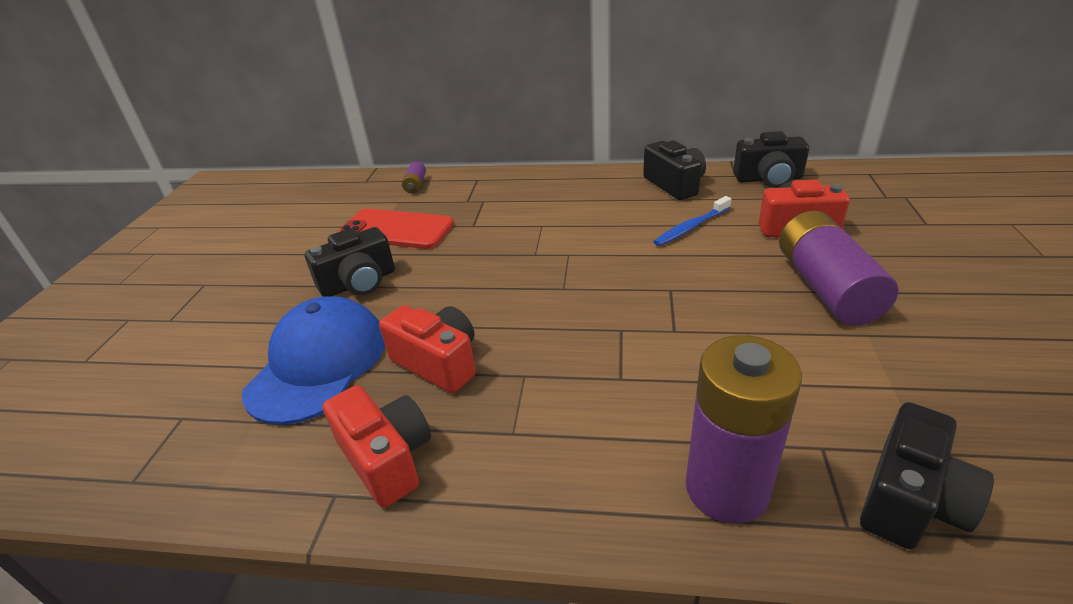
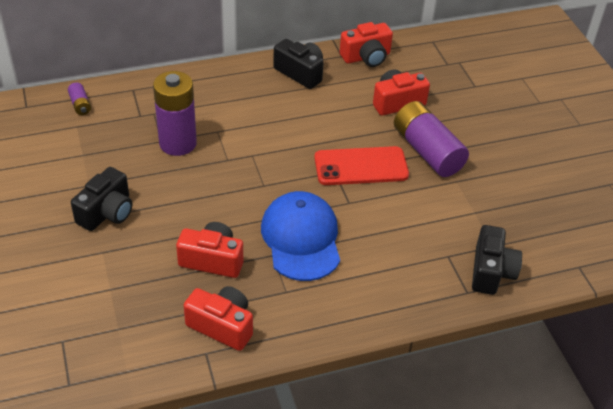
camera: 30 degrees left, 10 degrees up
(318, 364) = (129, 281): blue cap -> blue cap (301, 238)
(396, 230) = (99, 156): red phone -> red phone (361, 166)
(691, 227) = (328, 114): blue toothbrush -> none
(726, 489) = (409, 290): purple battery -> purple battery (178, 143)
(768, 179) = (366, 57): black camera -> red camera

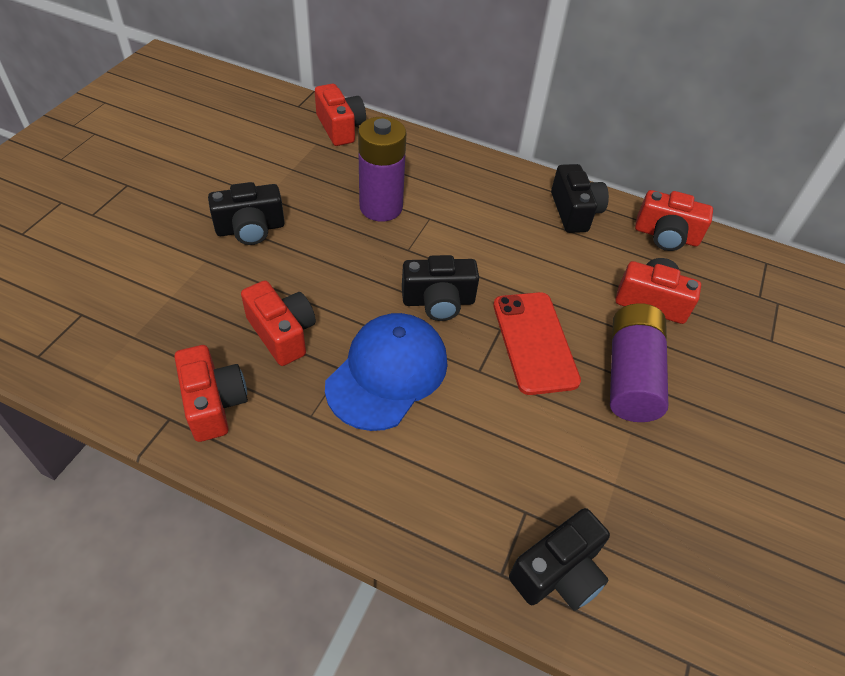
camera: 40 degrees right, 5 degrees up
(80, 105) = (340, 128): purple battery -> red camera
(282, 179) = (438, 301): none -> black camera
(361, 166) = (534, 342): red phone -> red phone turned 45 degrees clockwise

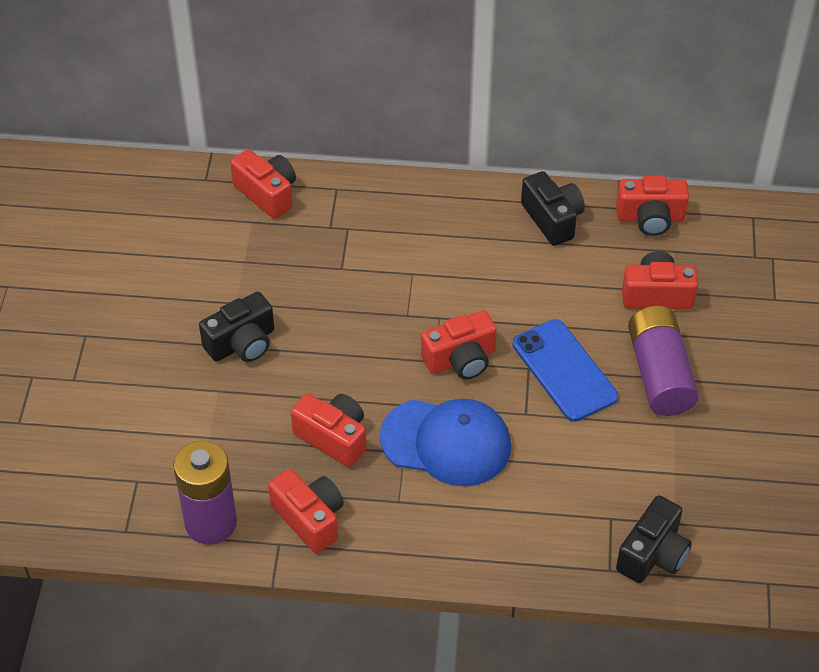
camera: 15 degrees left, 0 degrees up
(381, 207) = (358, 277): purple battery -> purple battery (211, 523)
(387, 373) = (446, 442): blue cap -> blue cap turned 90 degrees clockwise
(438, 301) = (461, 359): black camera -> red camera
(534, 342) = (564, 370): red phone -> blue phone

